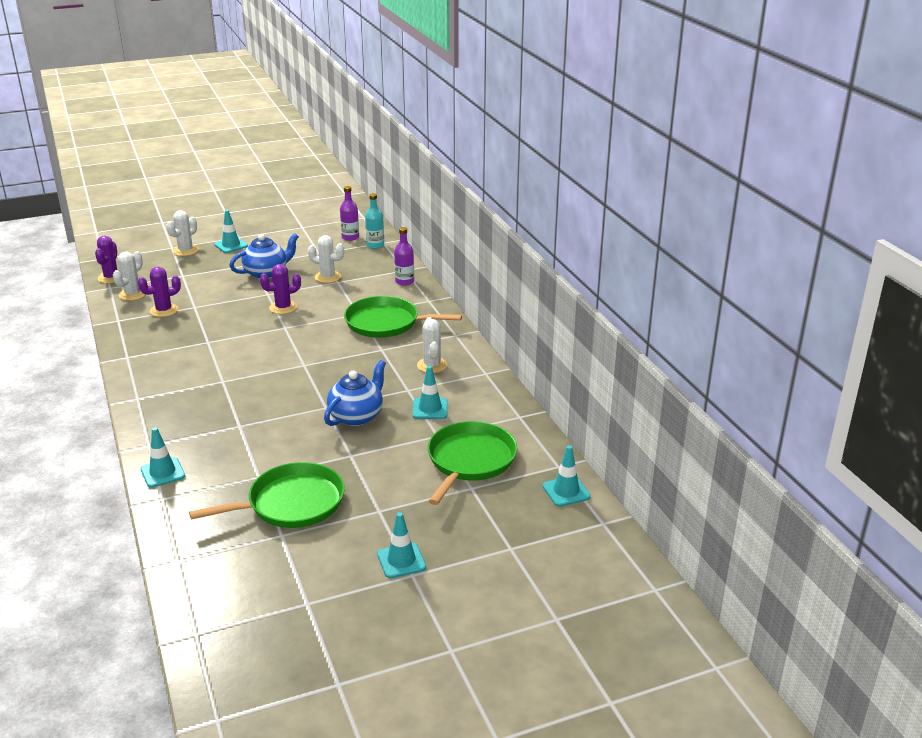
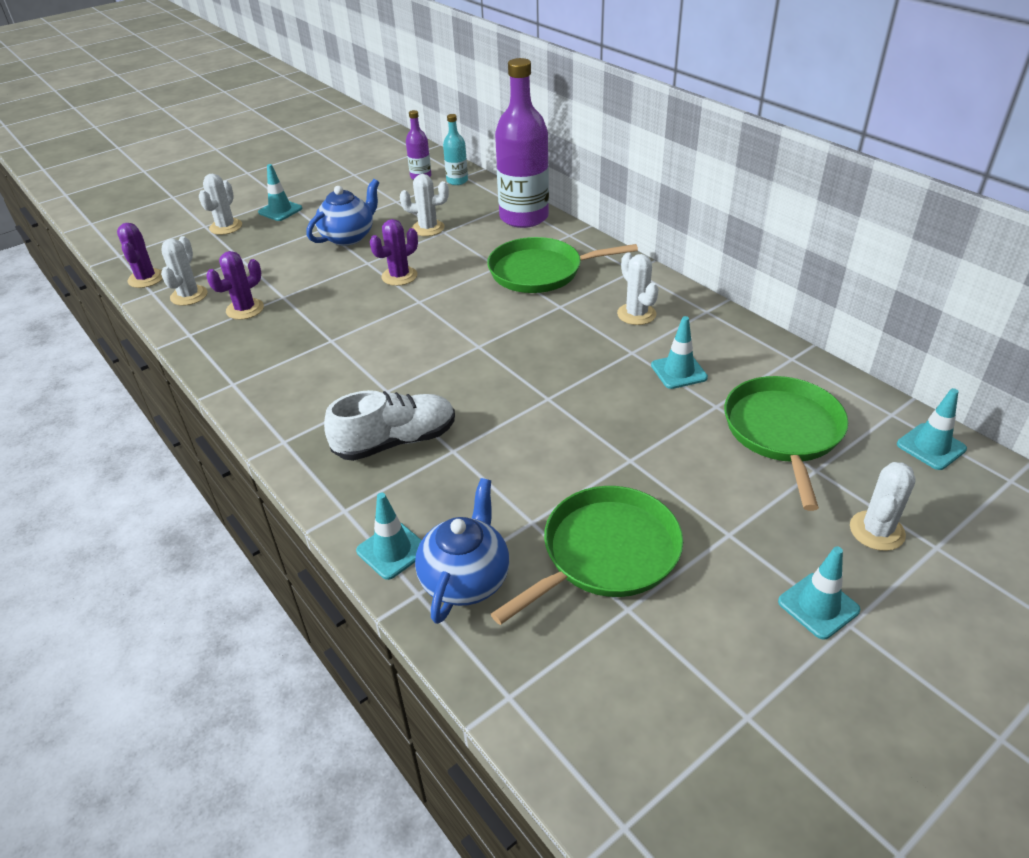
camera: 15 degrees left, 10 degrees up
(207, 412) = (396, 441): none -> white shoe
(356, 416) = (596, 402): blue teapot -> blue teapot (465, 579)
(404, 281) = (524, 217): purple bottle -> purple bottle, size x2.11
(479, 530) = (877, 531): none -> white cactus

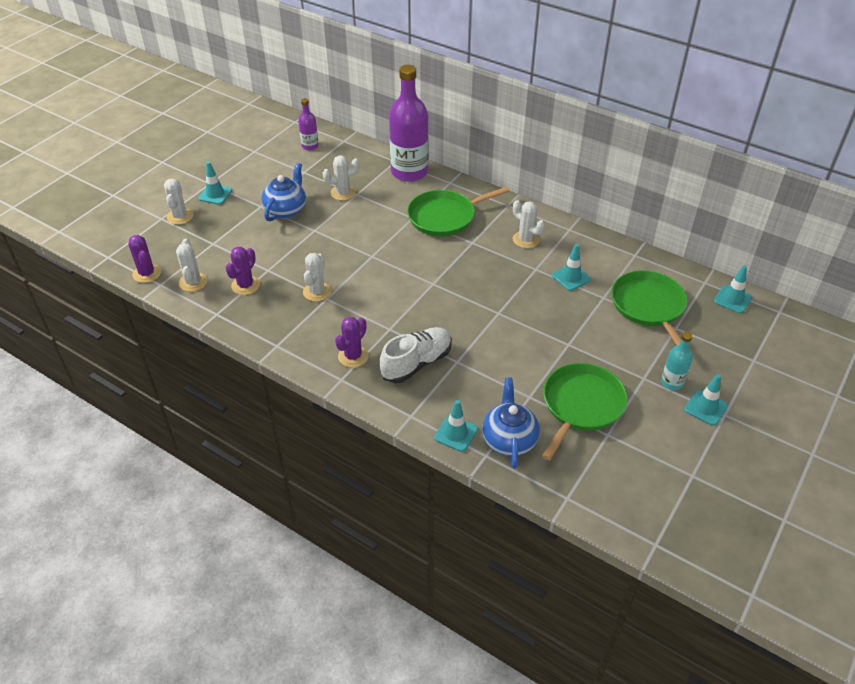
camera: 20 degrees left, 5 degrees up
(399, 276) = (345, 238): purple cactus -> purple cactus (353, 356)
(457, 181) = (341, 146): turquoise bottle -> turquoise bottle (672, 382)
(877, 531) = (720, 358): white cactus -> white cactus (317, 292)

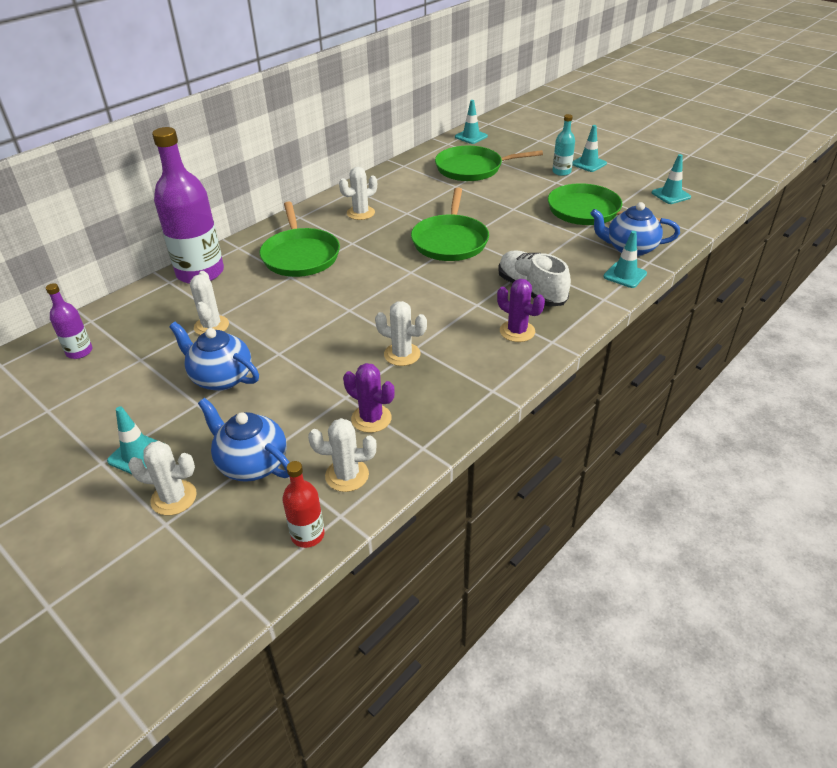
camera: 80 degrees left, 5 degrees down
(147, 273) = (307, 535): purple cactus -> red bottle
(205, 240) = (252, 464): none -> blue teapot
(491, 303) = (450, 241): none -> green pan
(571, 277) = (425, 197): turquoise traffic cone -> turquoise traffic cone (671, 195)

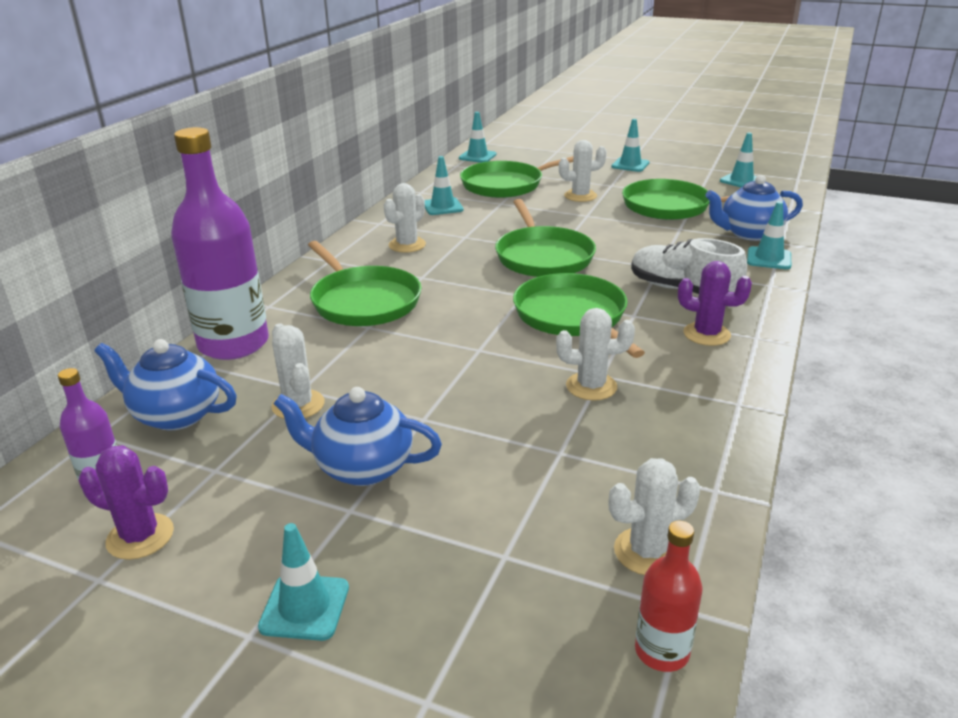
camera: 20 degrees left, 10 degrees down
(174, 498) = (412, 657): white cactus -> white cactus (580, 196)
(252, 464) = (498, 572): blue teapot -> blue teapot (176, 415)
(371, 418) = (617, 471): purple cactus -> purple cactus (140, 536)
(410, 182) = (442, 207): none -> turquoise traffic cone
(432, 296) = (572, 316): none -> green pan
(561, 172) = (608, 175): turquoise bottle -> none

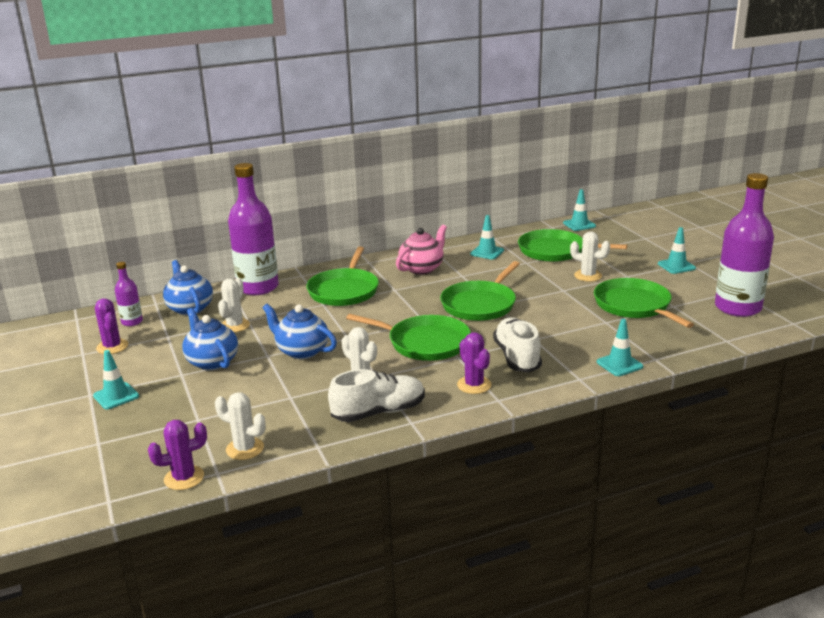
camera: 45 degrees right, 5 degrees down
(407, 245) = (422, 268): white cactus -> pink teapot
(572, 316) = (425, 343): green pan -> green pan turned 90 degrees clockwise
(662, 651) = (184, 478): red bottle -> purple cactus
(687, 412) = (379, 412): none -> white shoe
(741, 181) = (737, 308): turquoise traffic cone -> purple bottle
(749, 233) = (647, 344): blue teapot -> blue teapot (301, 351)

